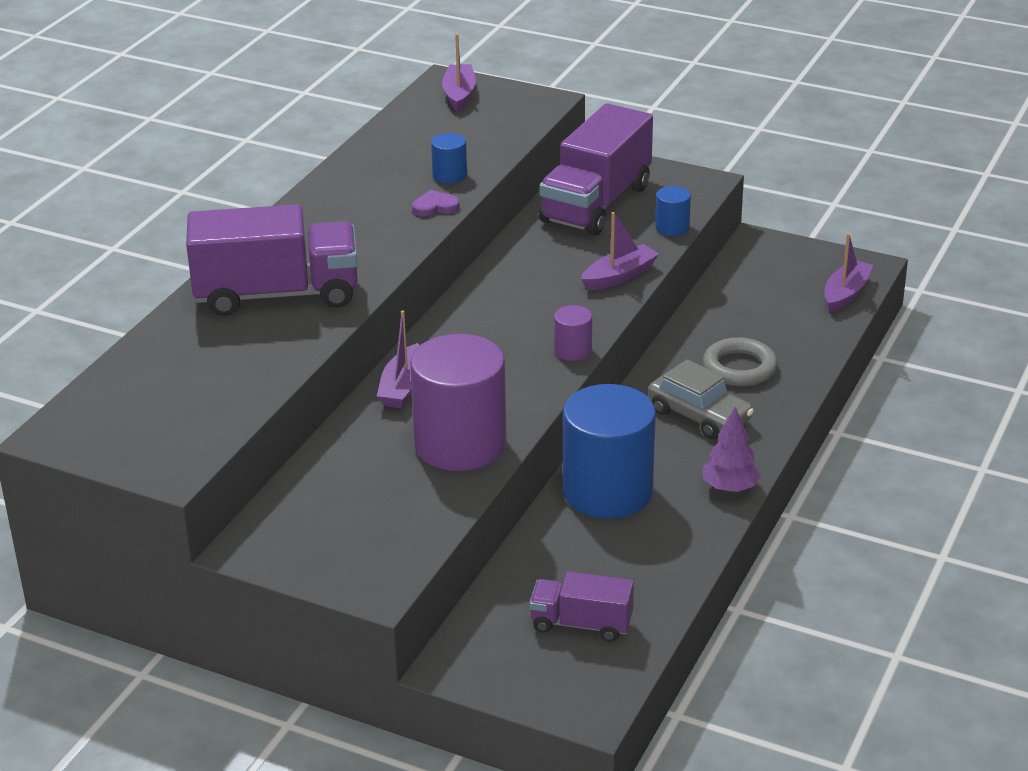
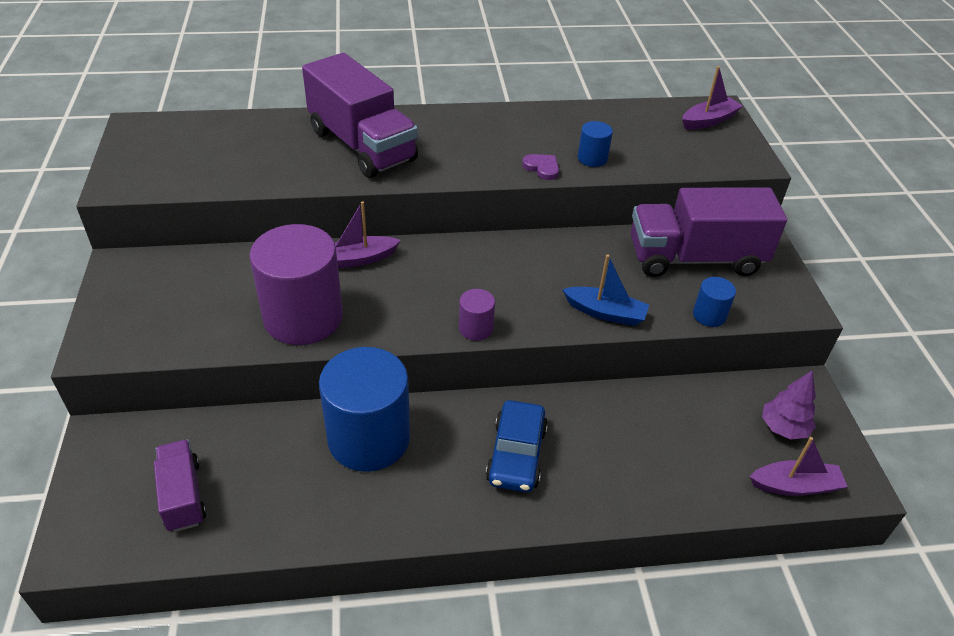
camera: 55 degrees right, 10 degrees up
(619, 276) = (605, 313): purple boat -> blue boat
(699, 415) = (516, 455): grey car -> blue car
(730, 488) = (427, 521): purple tree -> purple tree (783, 428)
(739, 368) = (608, 454): grey ring -> none

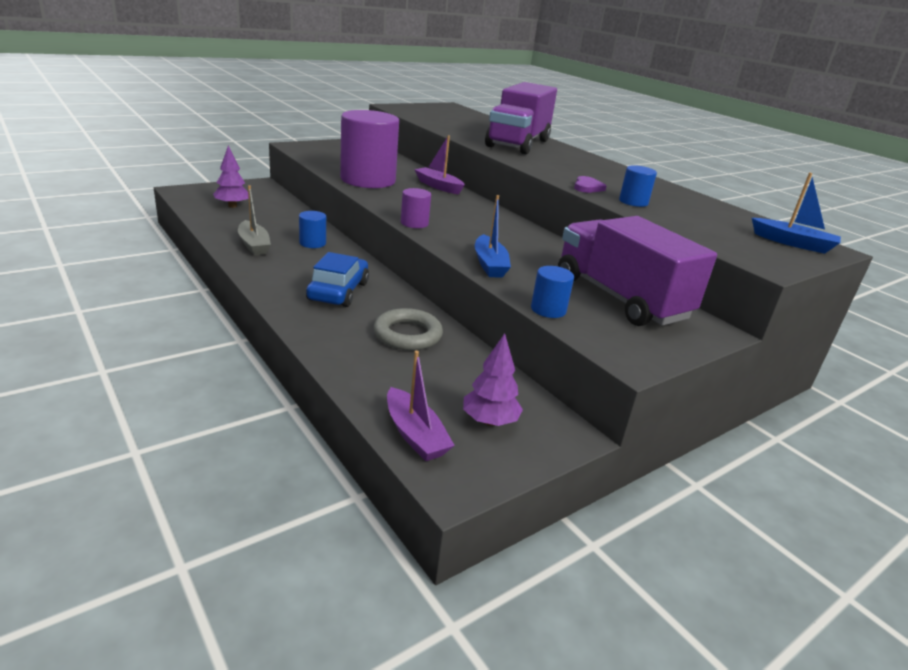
camera: 60 degrees right, 15 degrees down
(183, 496) = (232, 206): purple truck -> purple tree
(348, 504) = (254, 245): none -> grey boat
(369, 438) = (312, 243): blue cylinder -> blue cylinder, size x0.44
(516, 455) = (338, 291): blue car -> blue car turned 120 degrees clockwise
(630, 429) = (407, 335): none -> grey ring
(709, 121) = (793, 243): purple boat -> blue boat

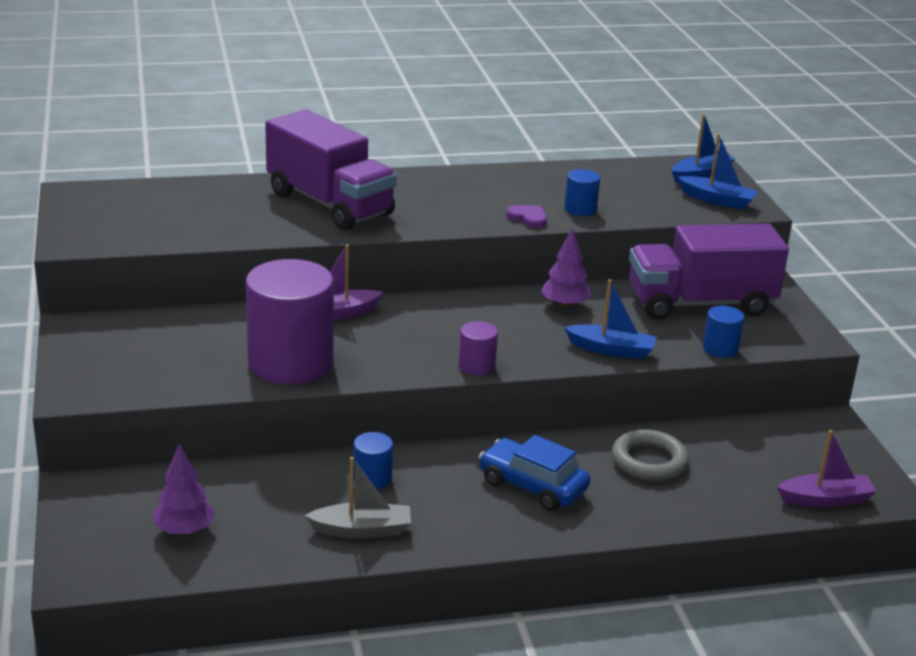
camera: 65 degrees left, 0 degrees up
(489, 421) = (809, 455): purple tree -> purple tree (564, 305)
(754, 250) = (717, 200): none -> blue boat

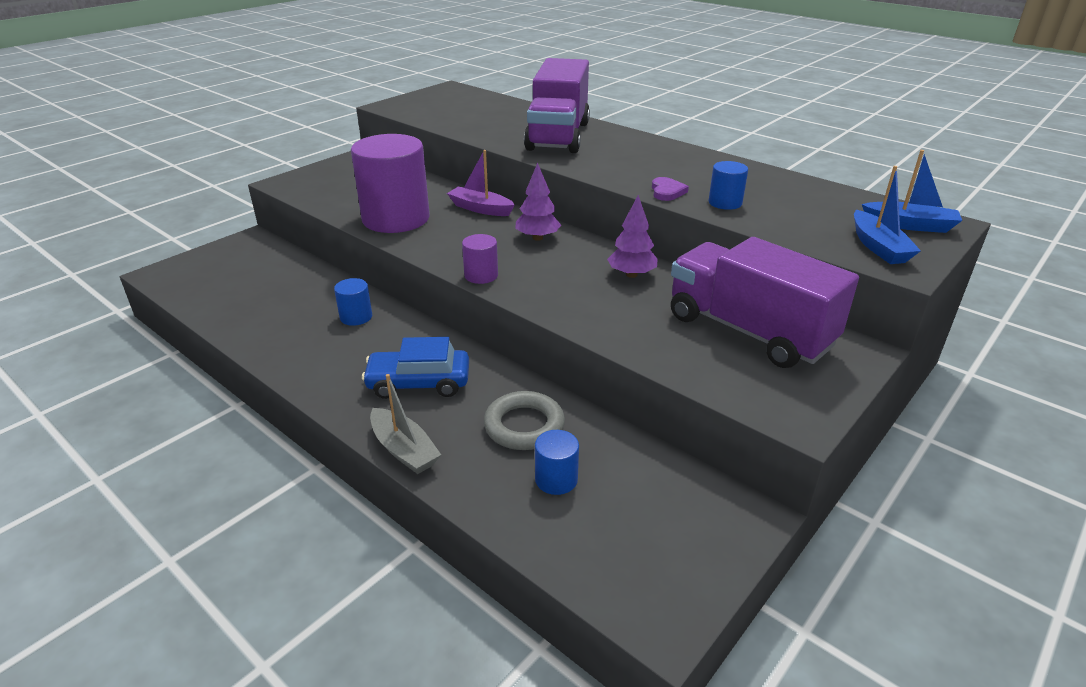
camera: 55 degrees right, 5 degrees up
(184, 530) = (233, 283): purple tree -> purple tree (537, 238)
(362, 530) = (288, 338): grey boat -> grey boat (404, 450)
(532, 486) = (419, 383): blue car -> blue car turned 90 degrees counterclockwise
(611, 350) = (593, 318): blue boat -> none
(720, 349) = (684, 370): blue cylinder -> blue cylinder (556, 479)
(825, 499) = (594, 567): purple boat -> none

